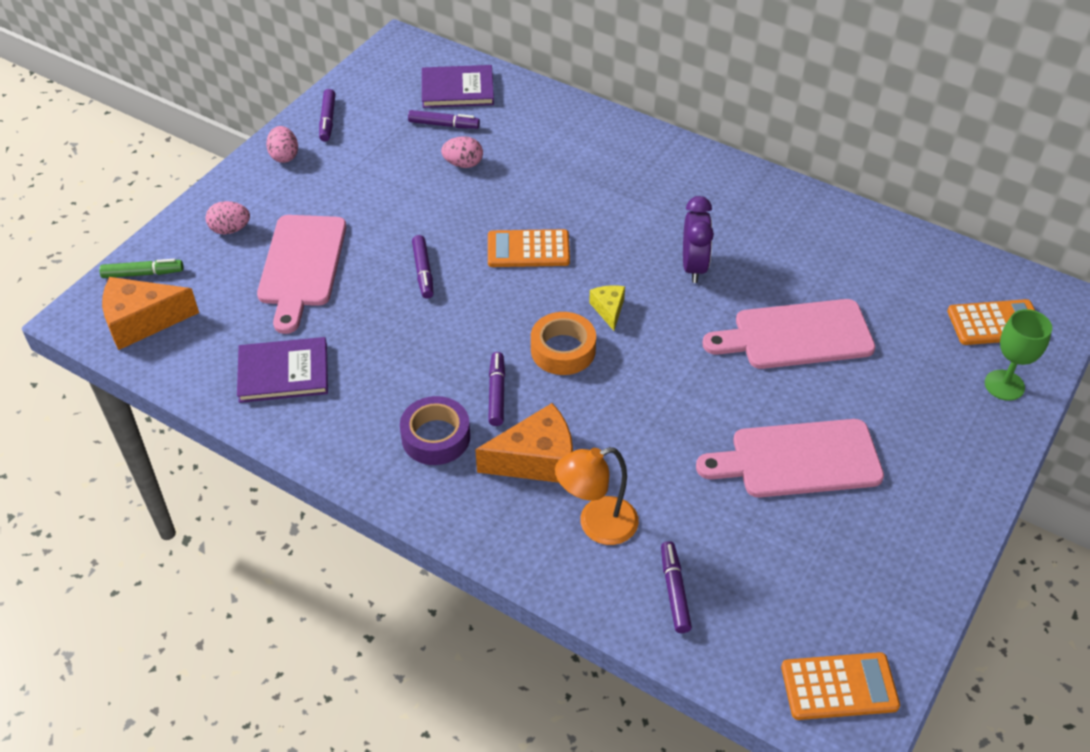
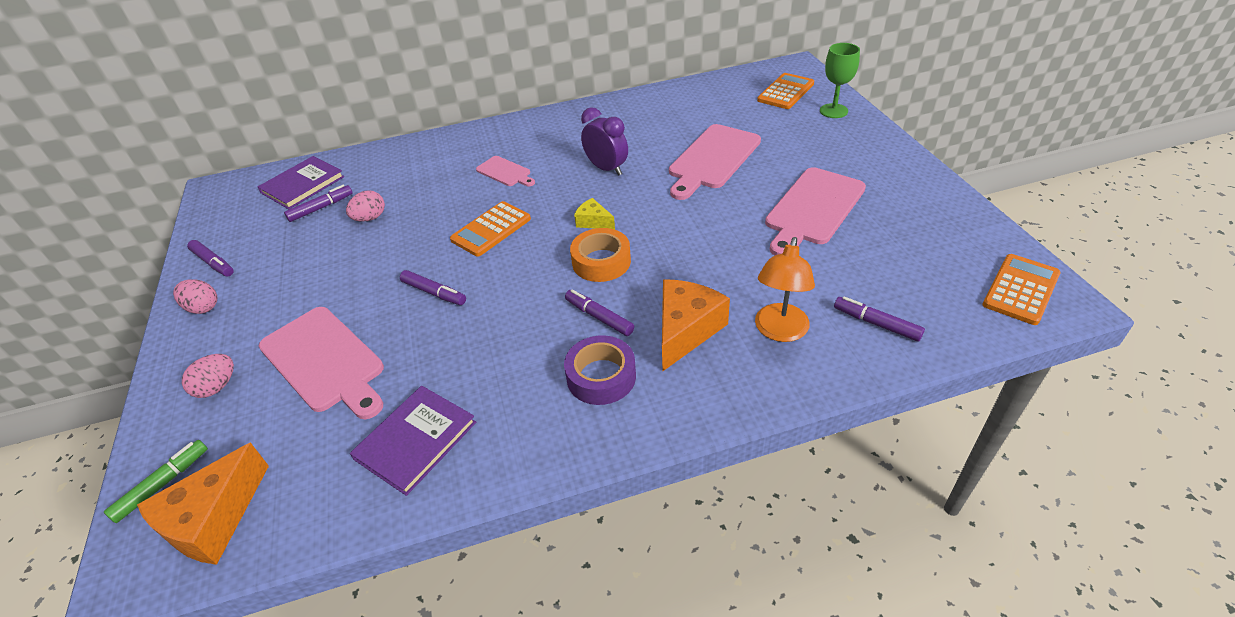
camera: 45 degrees left, 5 degrees down
(611, 201) = (505, 172): none -> pink cutting board

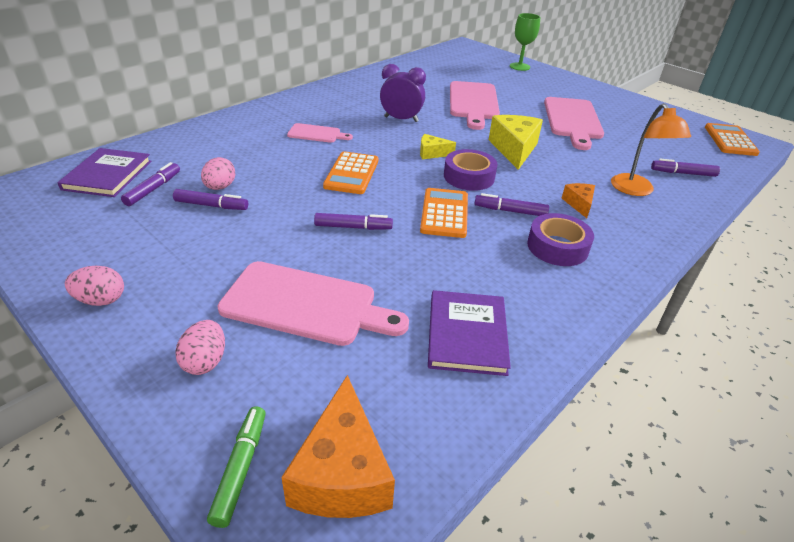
camera: 35 degrees left, 5 degrees down
(213, 263) = (67, 259): purple marker -> purple marker (211, 205)
(601, 261) = (469, 177): orange tape -> purple tape
(686, 330) = (579, 204): orange cheese -> orange cheese, size x0.53
(690, 236) = (514, 149): none -> yellow cheese
(785, 92) = (476, 59): orange calculator -> orange calculator (444, 213)

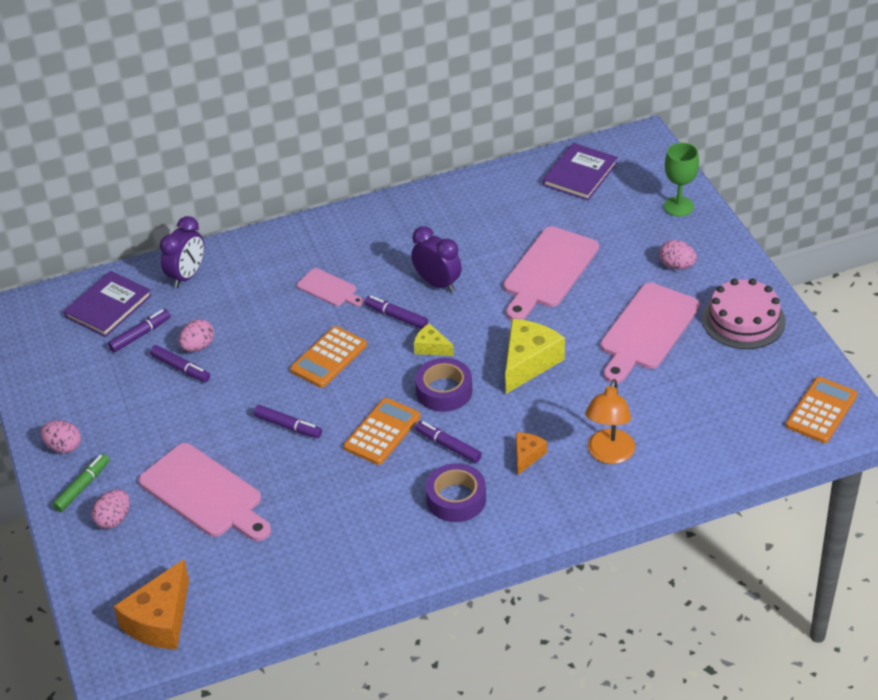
camera: 30 degrees right, 5 degrees up
(180, 144) = (187, 276): none -> purple clock
(240, 469) = (104, 597): green marker -> green marker (82, 487)
(467, 334) = (307, 556): purple book -> purple book (580, 174)
(551, 90) = (676, 266): none -> pink egg
(623, 107) = (743, 320): none -> pink cake
(683, 173) = (692, 445): purple marker -> purple marker (396, 316)

